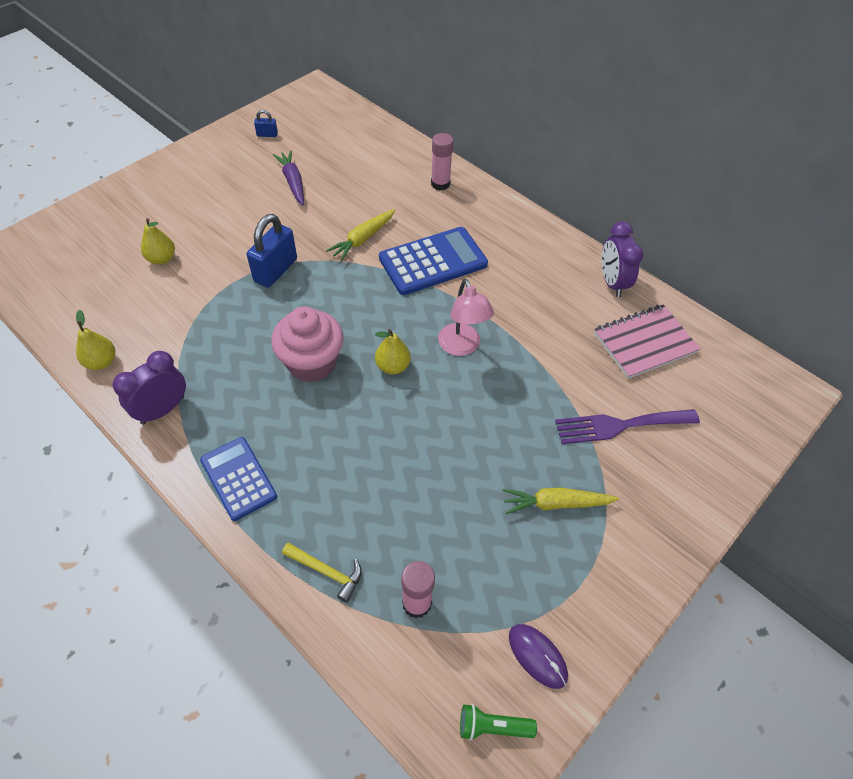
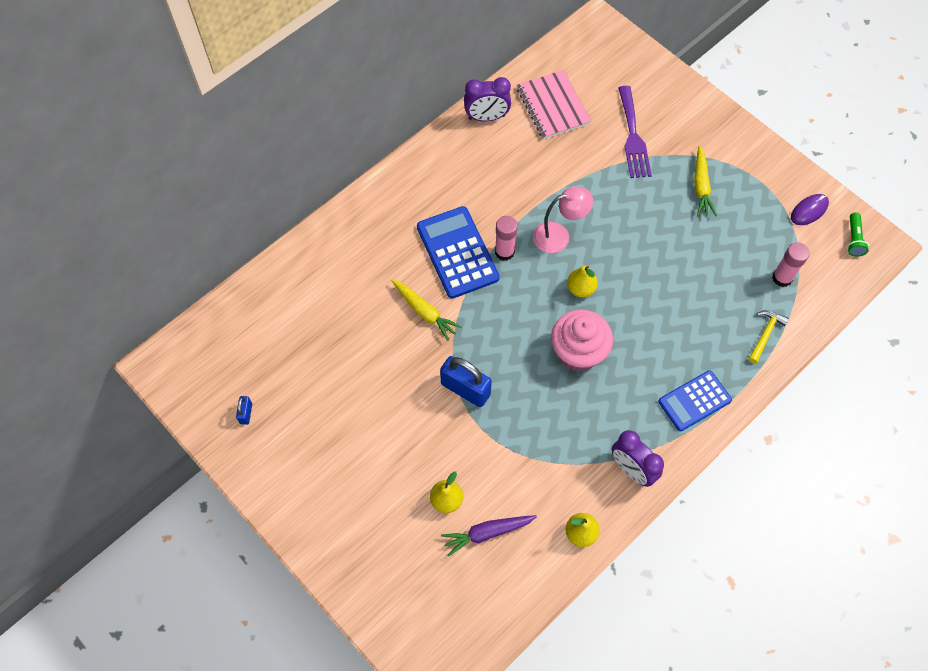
camera: 85 degrees left, 10 degrees up
(293, 182) = (333, 381): purple carrot -> purple carrot (487, 533)
(440, 184) = (346, 241): pink glue stick -> pink glue stick (504, 252)

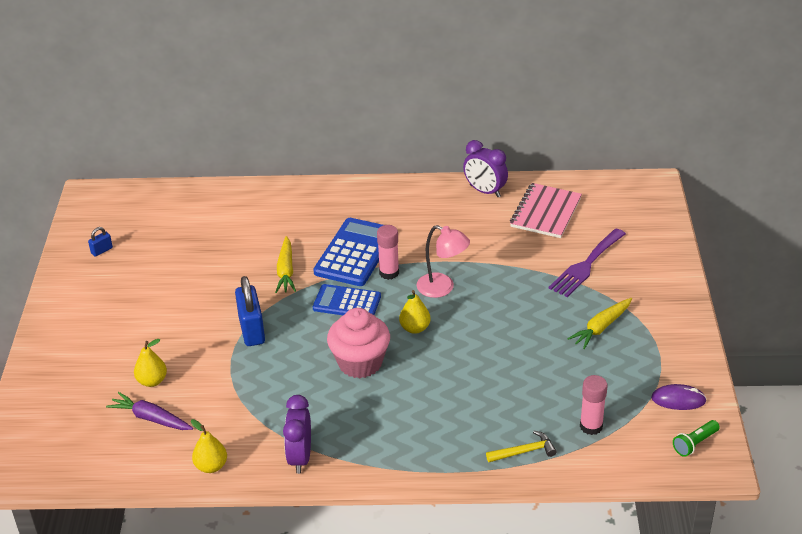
camera: 45 degrees right, 25 degrees down
(694, 401) = (406, 452): blue calculator -> blue calculator (347, 302)

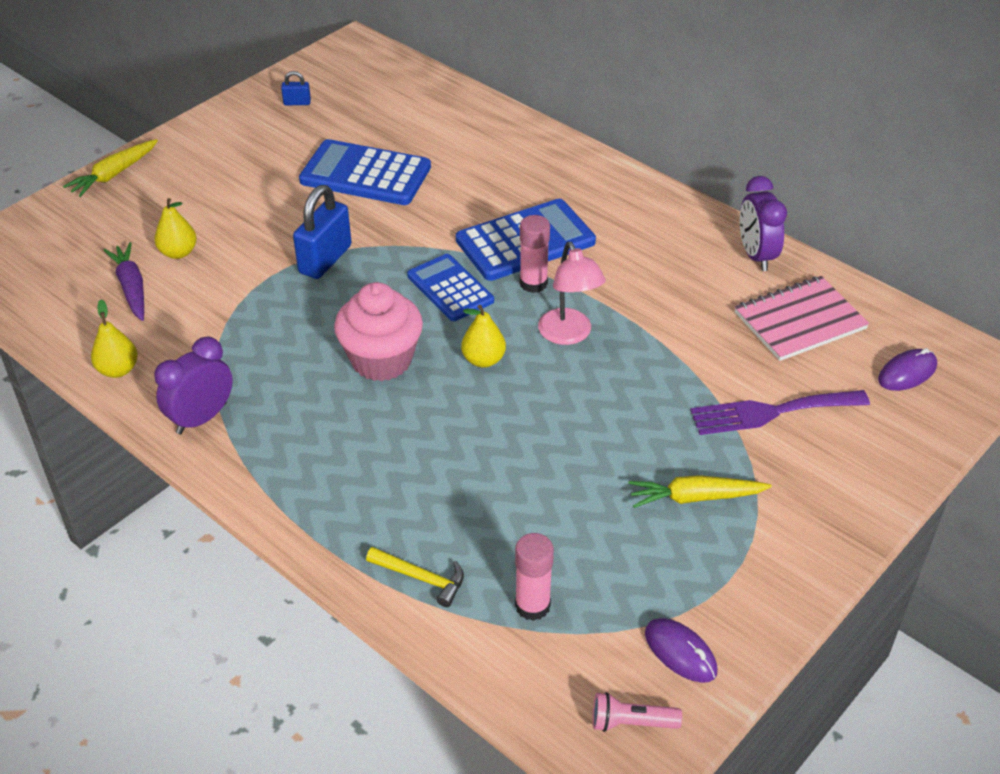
camera: 40 degrees right, 5 degrees up
(208, 269) = (365, 174): none -> blue calculator
(286, 271) = (433, 219): yellow carrot -> yellow carrot (114, 174)
(623, 209) = (907, 373): none -> purple mouse
(695, 443) = (631, 722): green flashlight -> pink flashlight

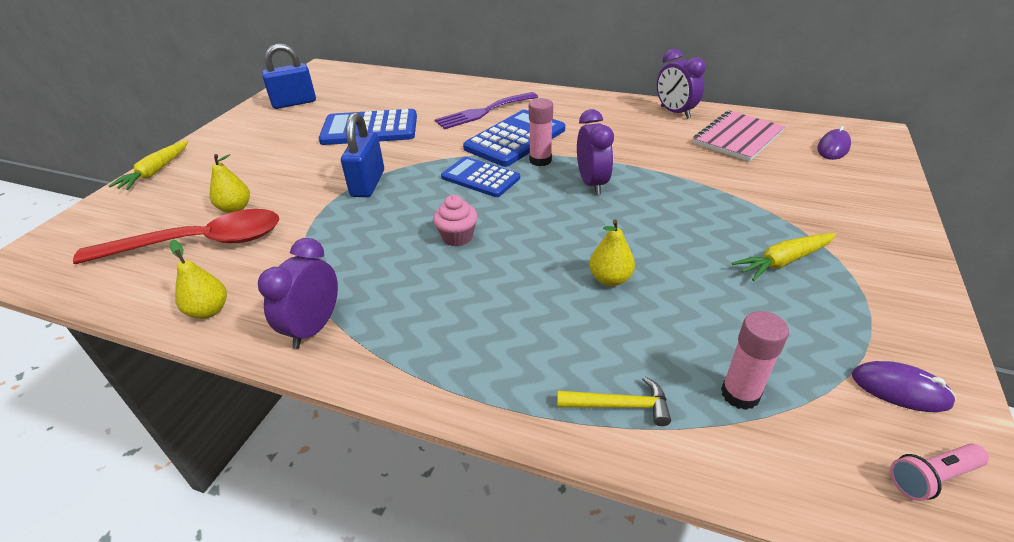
camera: 20 degrees left, 5 degrees down
(131, 288) = (199, 243): purple carrot -> red spoon
(297, 103) = (294, 103): blue padlock -> blue padlock, size x2.10
(381, 360) = (457, 237): pink cupcake -> pink cupcake, size x0.56
(483, 360) = (540, 215): yellow pear -> yellow pear (610, 279)
(569, 335) = (592, 183): pink lamp -> purple clock
(771, 412) = (776, 192): purple fork -> purple fork (483, 112)

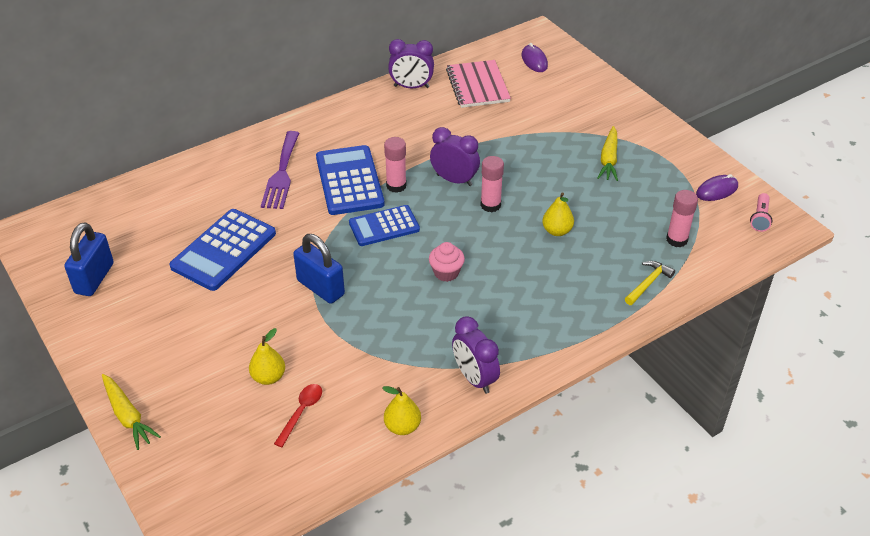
camera: 55 degrees left, 5 degrees up
(199, 243) = (301, 412): red spoon -> red spoon, size x0.44
(587, 218) = (490, 205): none -> pink glue stick

